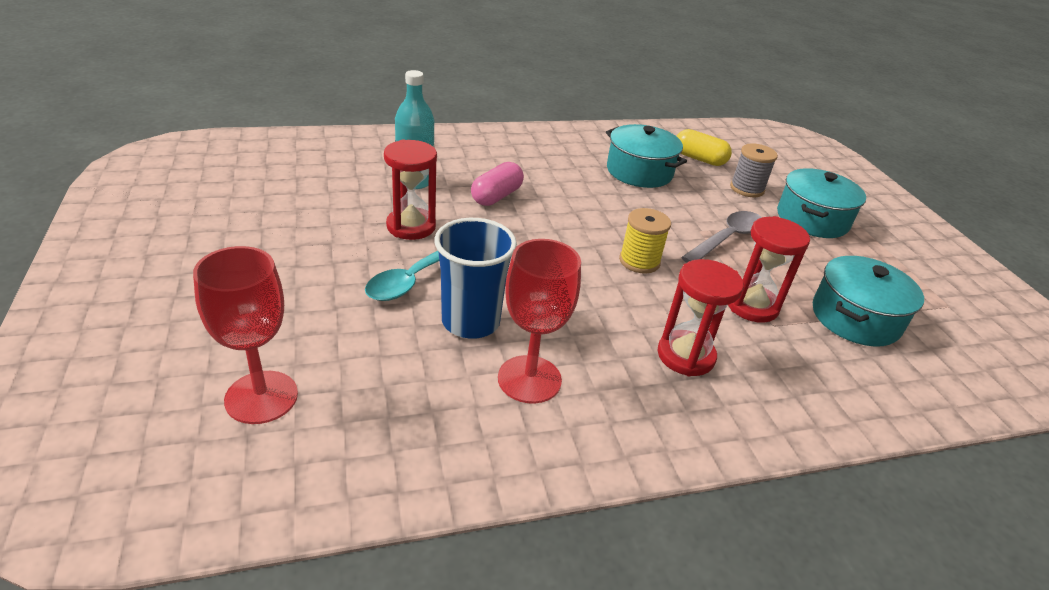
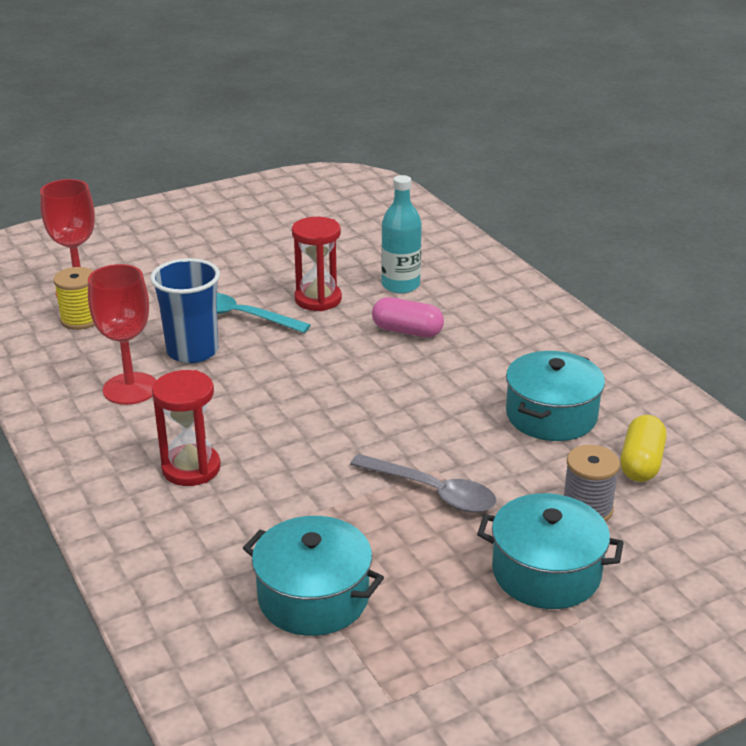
camera: 80 degrees right, 5 degrees down
(639, 261) = (339, 430): yellow spool -> yellow spool (81, 319)
(752, 306) = (297, 512): red hourglass -> none

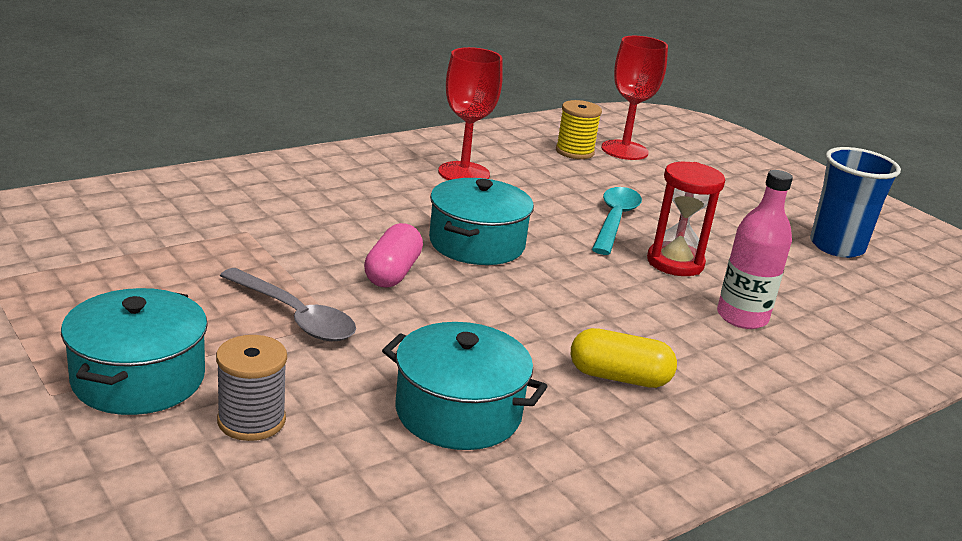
camera: 80 degrees right, 5 degrees down
(191, 468) = (340, 198): red hourglass -> none
(192, 351) = (537, 198): blue cup -> blue cup (836, 246)
(313, 597) = (142, 248): turquoise pot -> turquoise pot (477, 243)
(400, 285) = (742, 317): turquoise bottle -> pink bottle
(407, 331) = (629, 317): pink capsule -> pink capsule (392, 273)
(433, 492) = (295, 316): grey spoon -> grey spoon turned 75 degrees counterclockwise
(641, 463) = (350, 480): yellow capsule -> yellow capsule (619, 377)

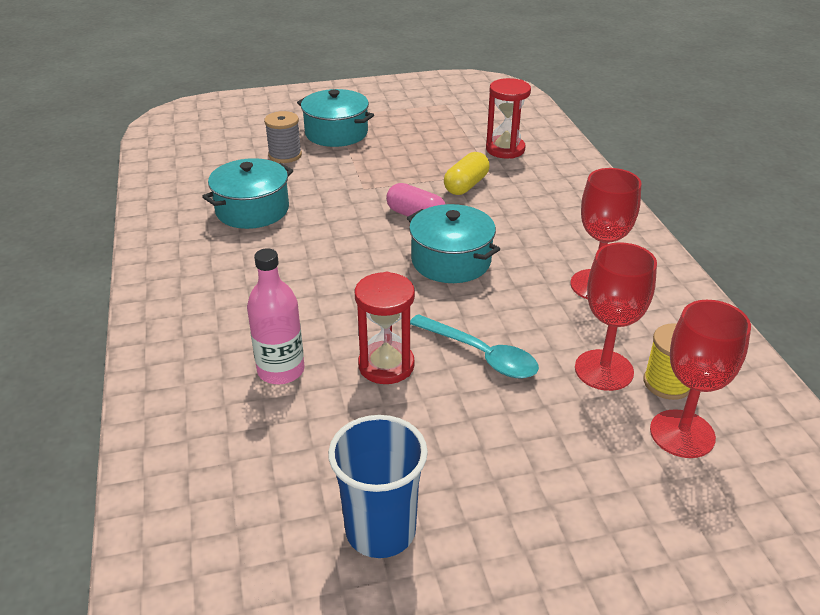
camera: 115 degrees right, 10 degrees up
(169, 223) = (505, 149): none -> red hourglass
(295, 316) = (375, 176): grey spoon -> none
(582, 172) = (604, 370): none -> red goblet
(619, 377) = (245, 276): yellow capsule -> yellow capsule (466, 185)

